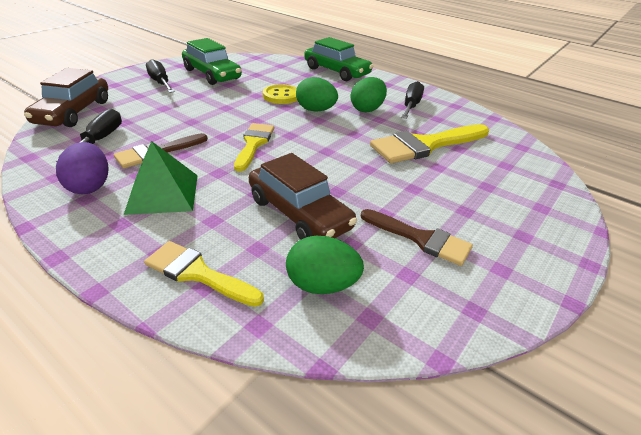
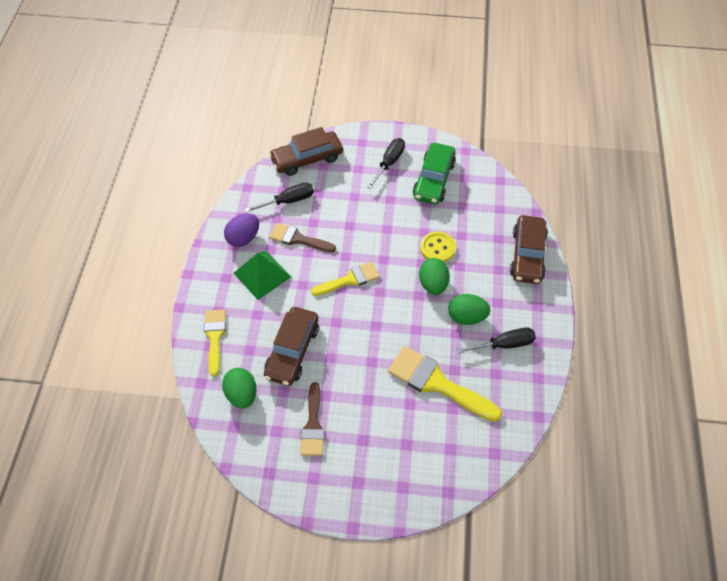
camera: 60 degrees right, 20 degrees up
(336, 72) = (527, 255): green car -> brown car

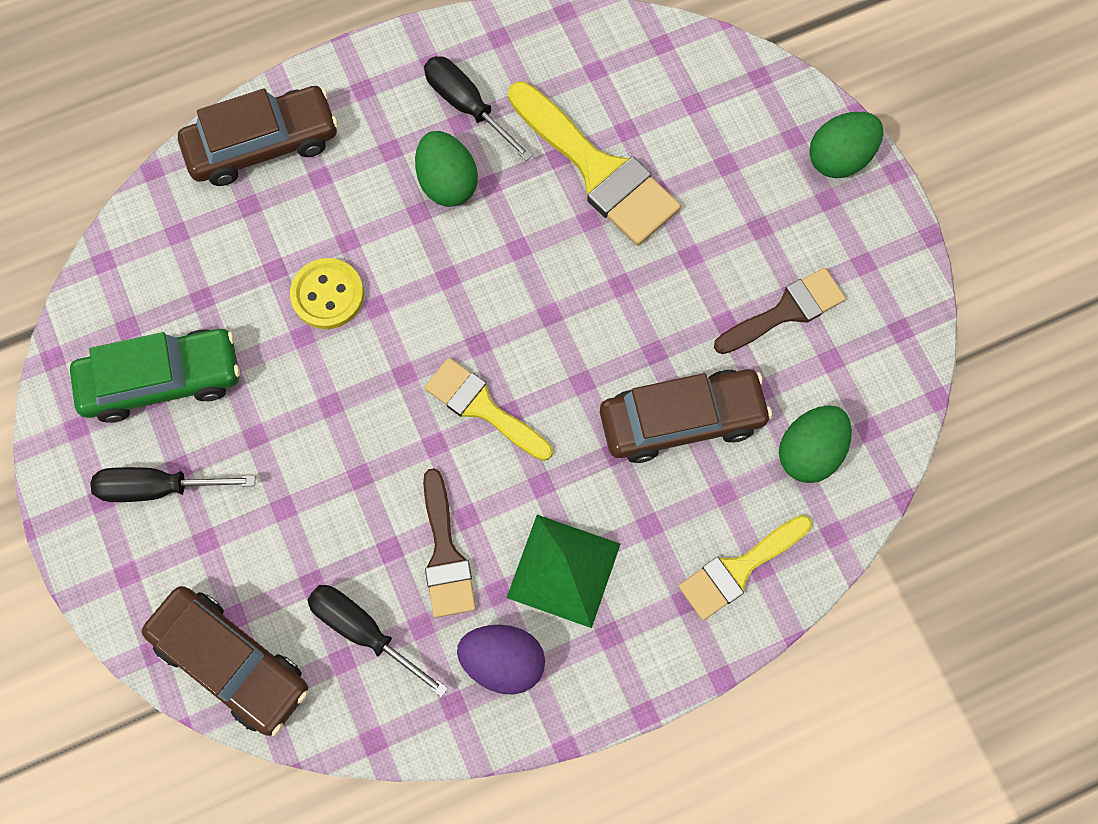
camera: 120 degrees left, 15 degrees up
(433, 284) = (412, 265): green egg -> green egg (839, 158)
(437, 383) = (598, 170): yellow brush -> yellow brush turned 45 degrees counterclockwise

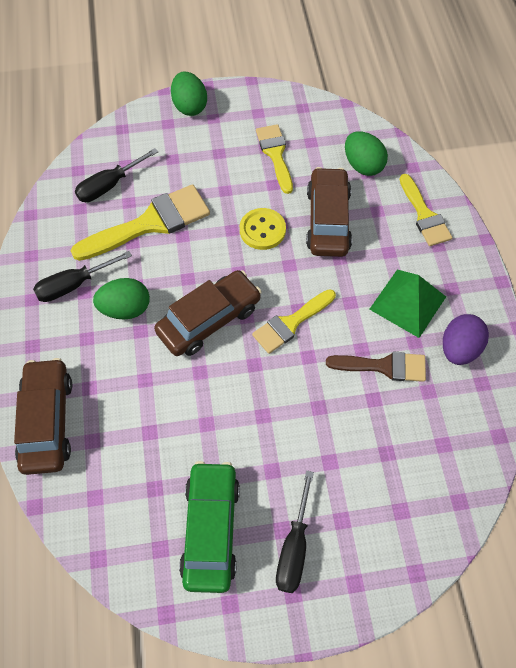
camera: 75 degrees left, 10 degrees down
(231, 662) = (433, 518): brown car -> brown car (209, 320)
(327, 295) = (181, 400): yellow button -> yellow button (262, 230)
(364, 631) = (426, 426): black screwdriver -> black screwdriver (109, 185)
(786, 311) = (275, 154): brown brush -> yellow brush

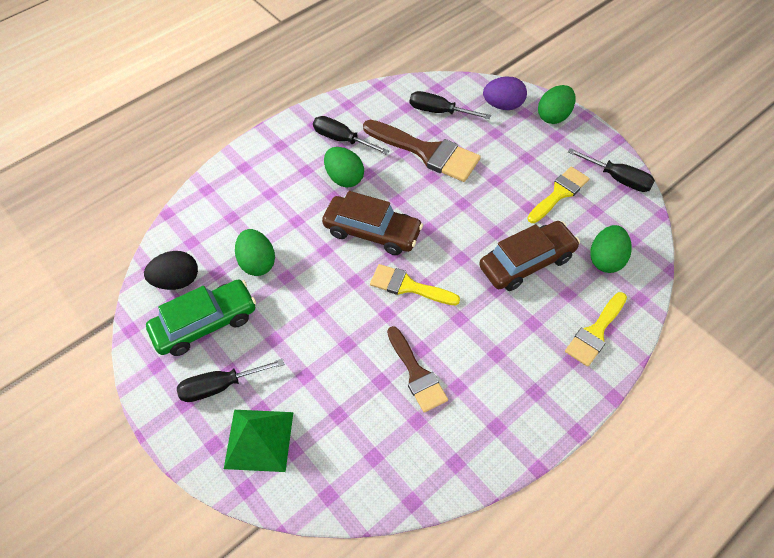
camera: 60 degrees right, 5 degrees down
(47, 421) = (230, 185): brown car -> none
(136, 535) = (177, 281): none -> black egg
(150, 223) = (427, 152): yellow brush -> brown brush
(171, 442) = (257, 263): none -> green egg
(262, 230) = (479, 223): yellow button -> none
(291, 107) = (617, 179): none -> black screwdriver
(408, 303) = (492, 362): green pyramid -> green pyramid (259, 440)
(459, 349) = (477, 426): purple egg -> purple egg (503, 105)

